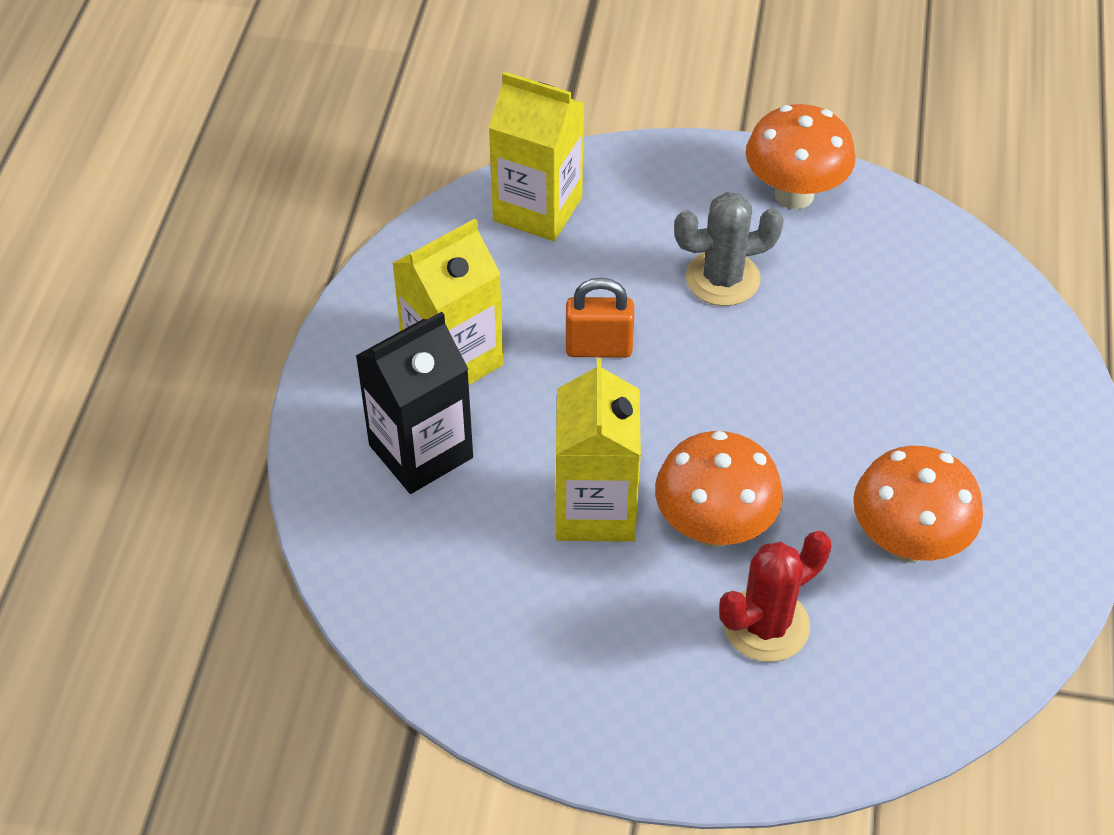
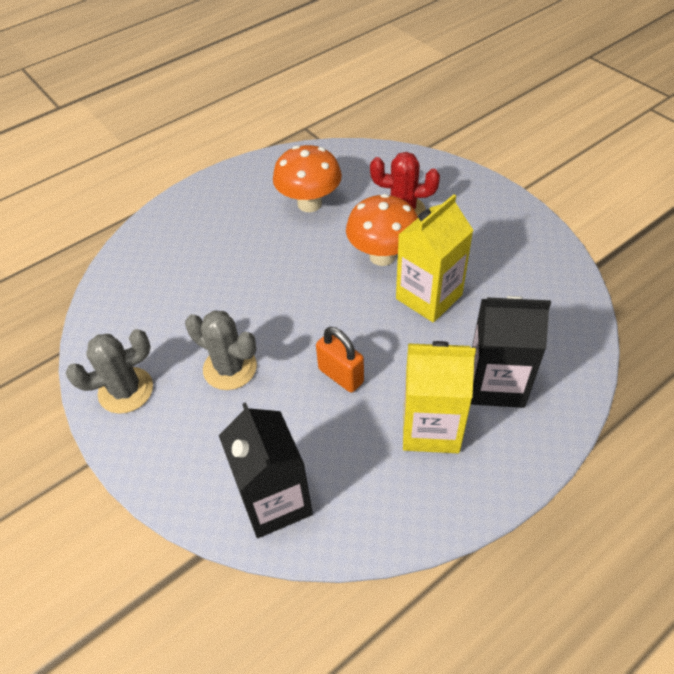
camera: 135 degrees left, 0 degrees up
(537, 209) = (275, 501): yellow carton -> black carton
(794, 194) = (126, 390): orange mushroom -> grey cactus

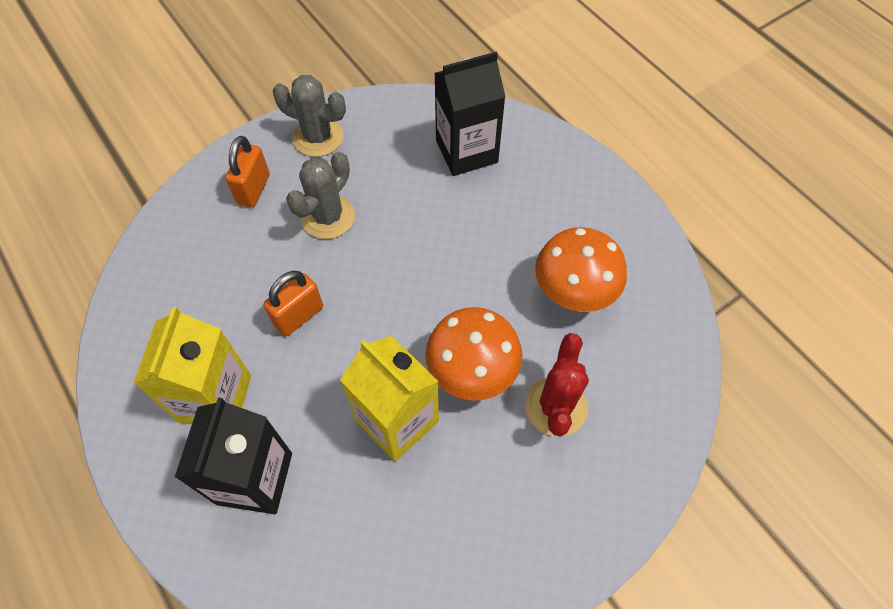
camera: 90 degrees right, 10 degrees up
(126, 390) = (318, 137): grey cactus -> grey cactus turned 45 degrees counterclockwise
(190, 439) = (253, 189): none -> orange padlock
(275, 501) = (174, 256): black carton -> black carton (466, 151)

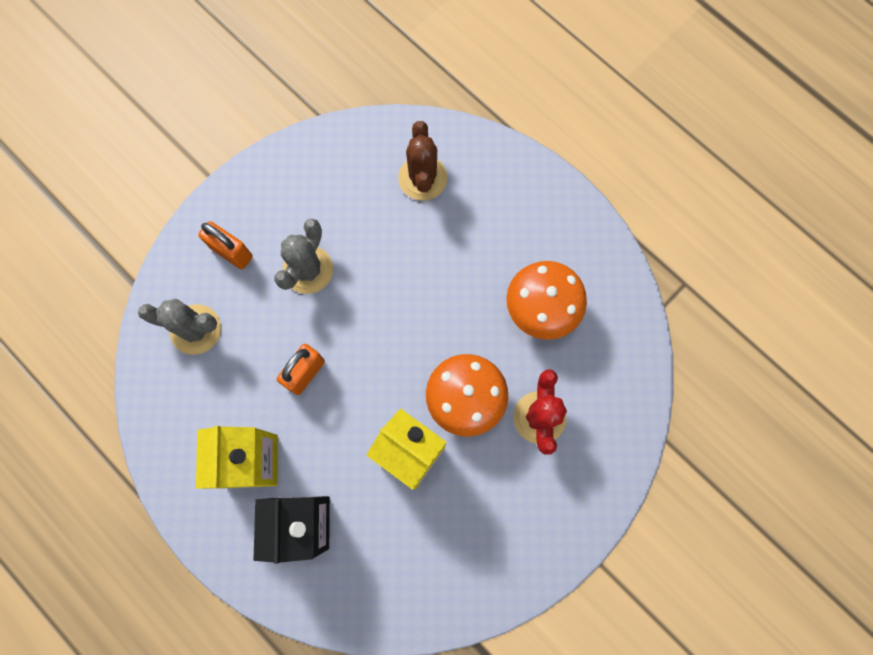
camera: 10 degrees left, 15 degrees up
(253, 189) = (232, 252): orange padlock -> orange padlock turned 60 degrees counterclockwise
(318, 137) = (278, 185): grey cactus -> grey cactus (196, 329)
(466, 151) = (422, 178): black carton -> brown cactus

